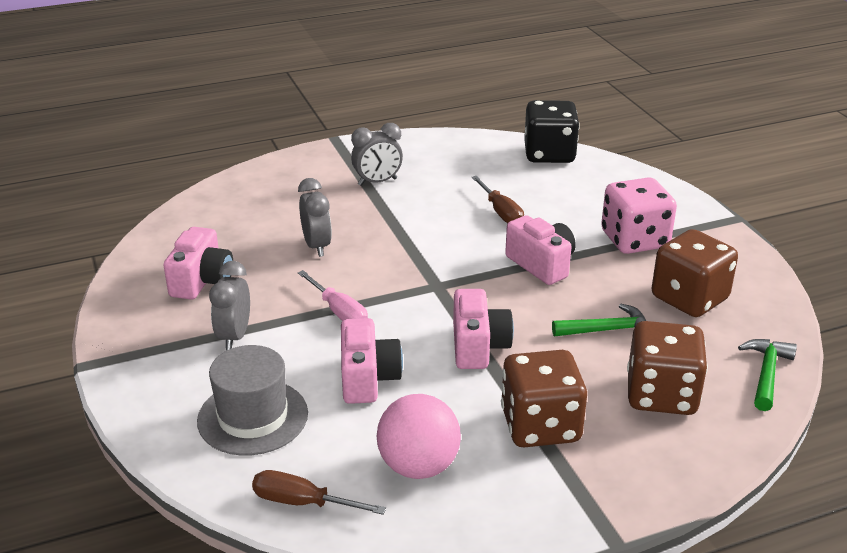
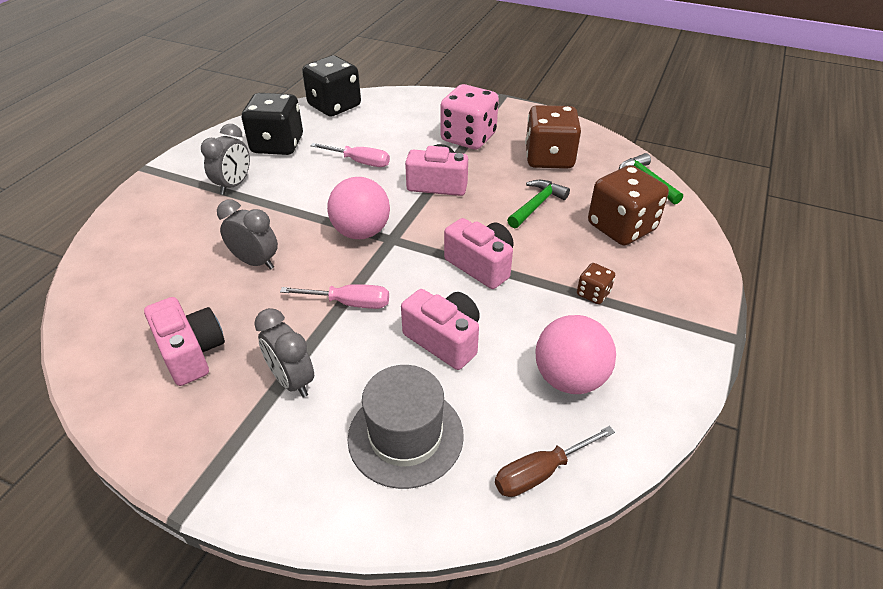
camera: 45 degrees left, 10 degrees up
(421, 267) = (361, 232): none -> pink ball
(453, 166) = (277, 145): none -> black dice
(501, 213) = (360, 162): brown screwdriver -> pink screwdriver
(540, 426) = (593, 293): brown dice -> brown dice, size x0.46

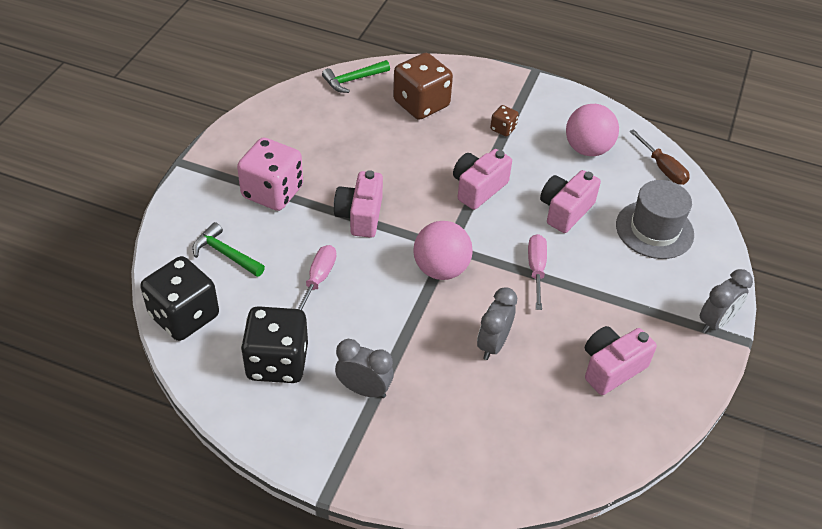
camera: 95 degrees left, 5 degrees up
(292, 380) = (624, 296): grey clock -> grey clock (715, 322)
(537, 205) = (392, 150): green hammer -> green hammer (225, 254)
(549, 158) = (315, 136): brown dice -> none

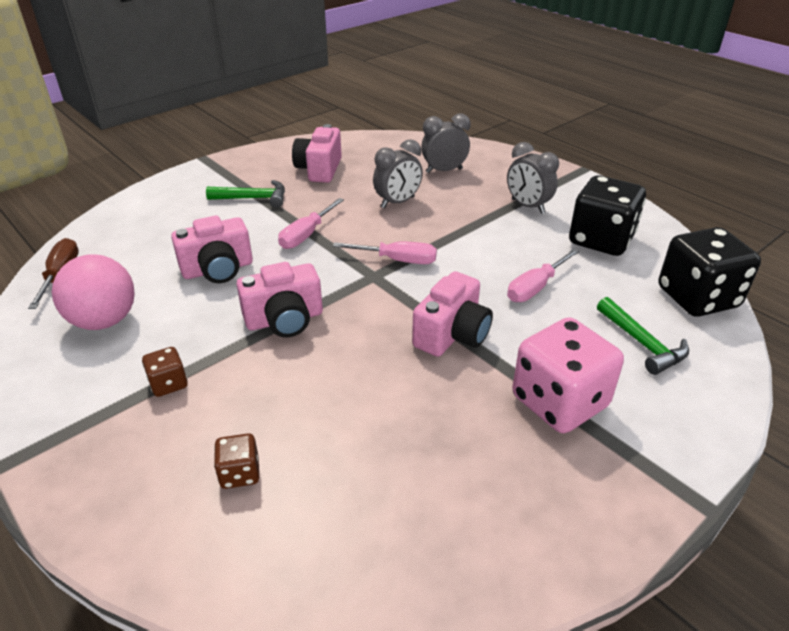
camera: 150 degrees left, 10 degrees down
(353, 80) = (315, 584): green hammer -> green hammer (254, 198)
(421, 104) = (240, 473): brown dice -> brown dice, size x0.46
(441, 269) = (398, 260): pink ball -> pink screwdriver
(611, 368) = (319, 169): pink camera -> pink camera turned 105 degrees clockwise
(654, 229) = (158, 230): grey hat -> none
(715, 322) = (207, 169): grey clock -> grey clock (444, 171)

